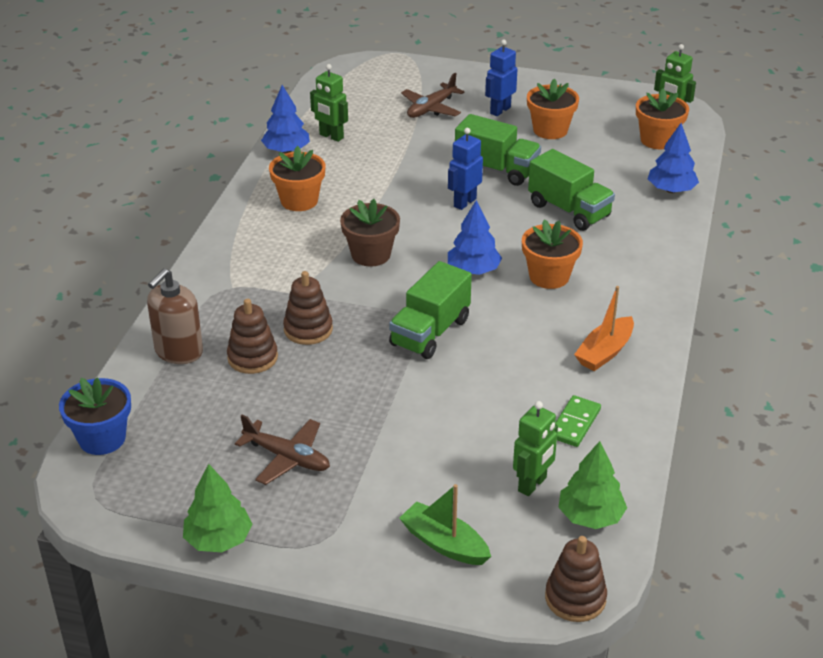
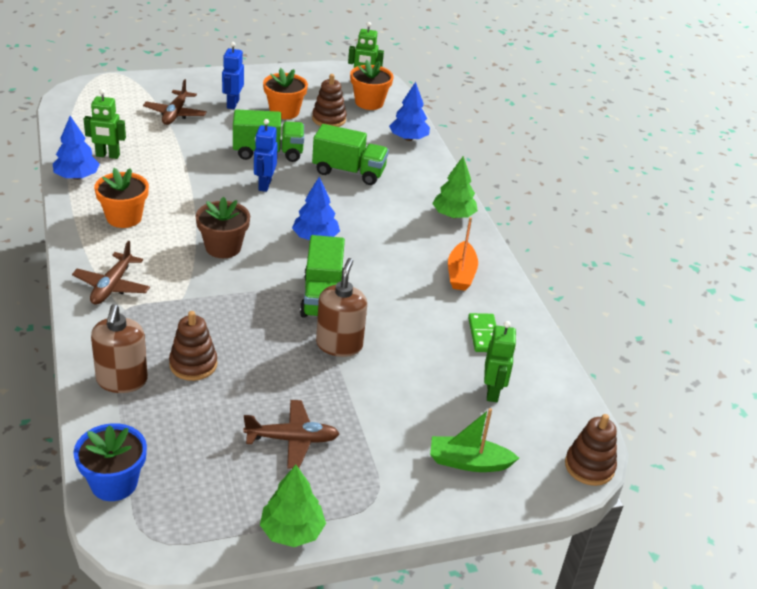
camera: 35 degrees left, 0 degrees up
(237, 263) = (112, 286): none -> brown plane
(308, 329) = (221, 325): brown stacking toy -> brown stacking toy (329, 119)
(408, 384) = (339, 344): none -> brown soap dispenser
(549, 276) = (375, 227): orange flower pot -> none
(590, 516) = (550, 401): green tree -> green tree (453, 215)

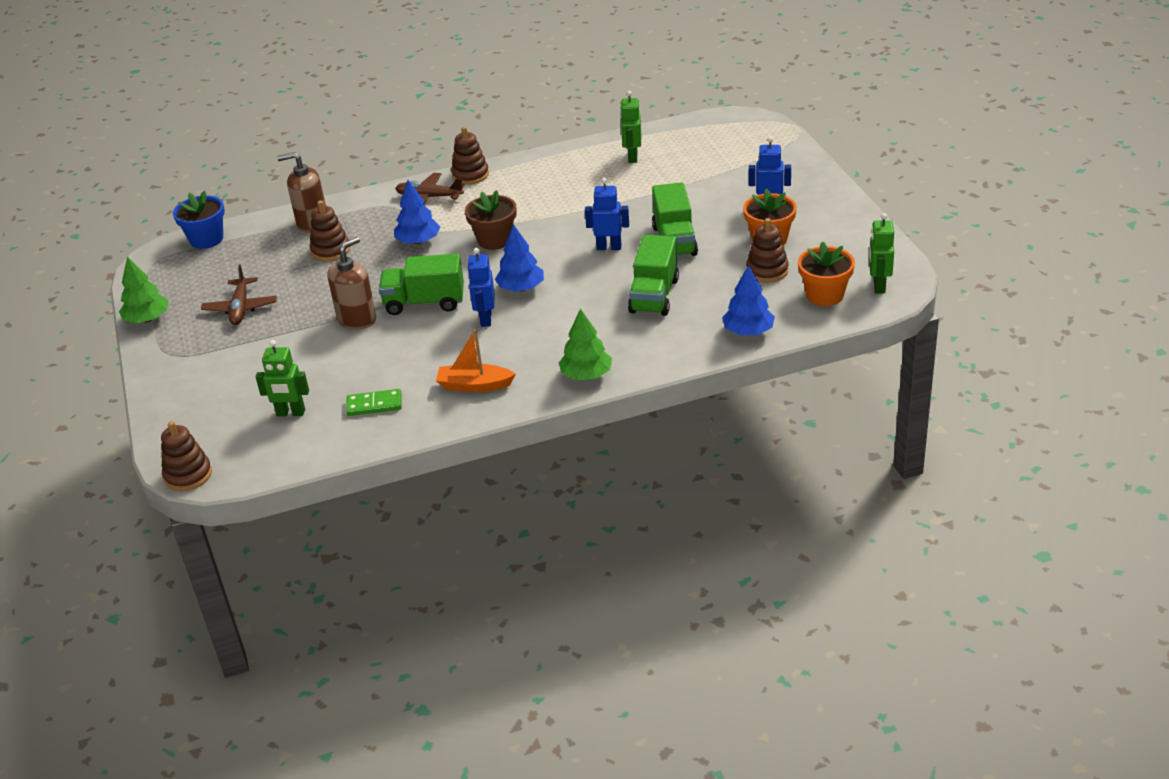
camera: 95 degrees right, 0 degrees up
(77, 177) = (590, 150): blue tree -> blue tree (418, 241)
(79, 255) = (470, 175): none -> brown stacking toy
(124, 217) = (530, 184): orange flower pot -> none
(175, 114) = (729, 177): brown plane -> none
(339, 344) = (357, 319): brown soap dispenser -> brown soap dispenser turned 60 degrees counterclockwise
(360, 261) = (485, 319): none -> blue robot
(469, 462) = (203, 401): green boat -> none

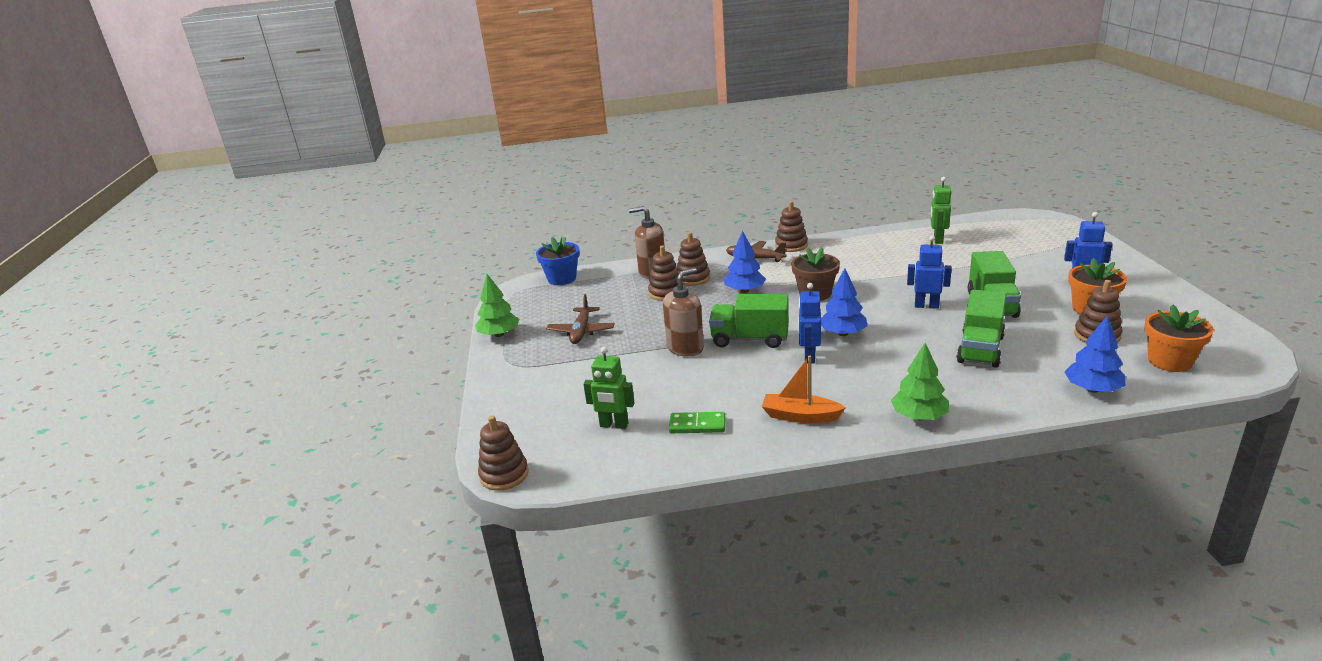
camera: 10 degrees right, 10 degrees down
(360, 228) = (693, 278): none -> brown stacking toy
(878, 286) = (1229, 357): green robot -> none

